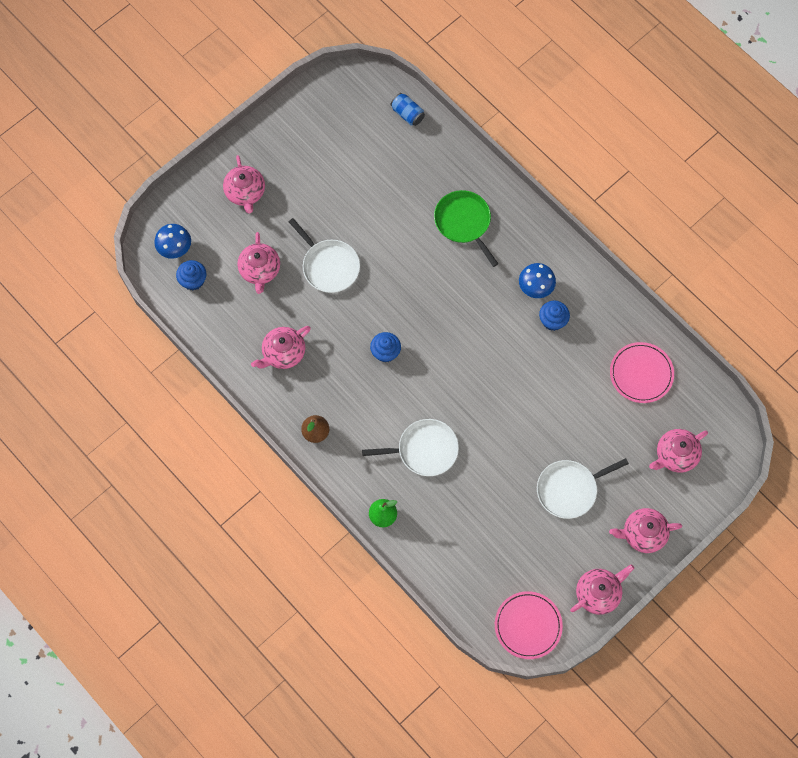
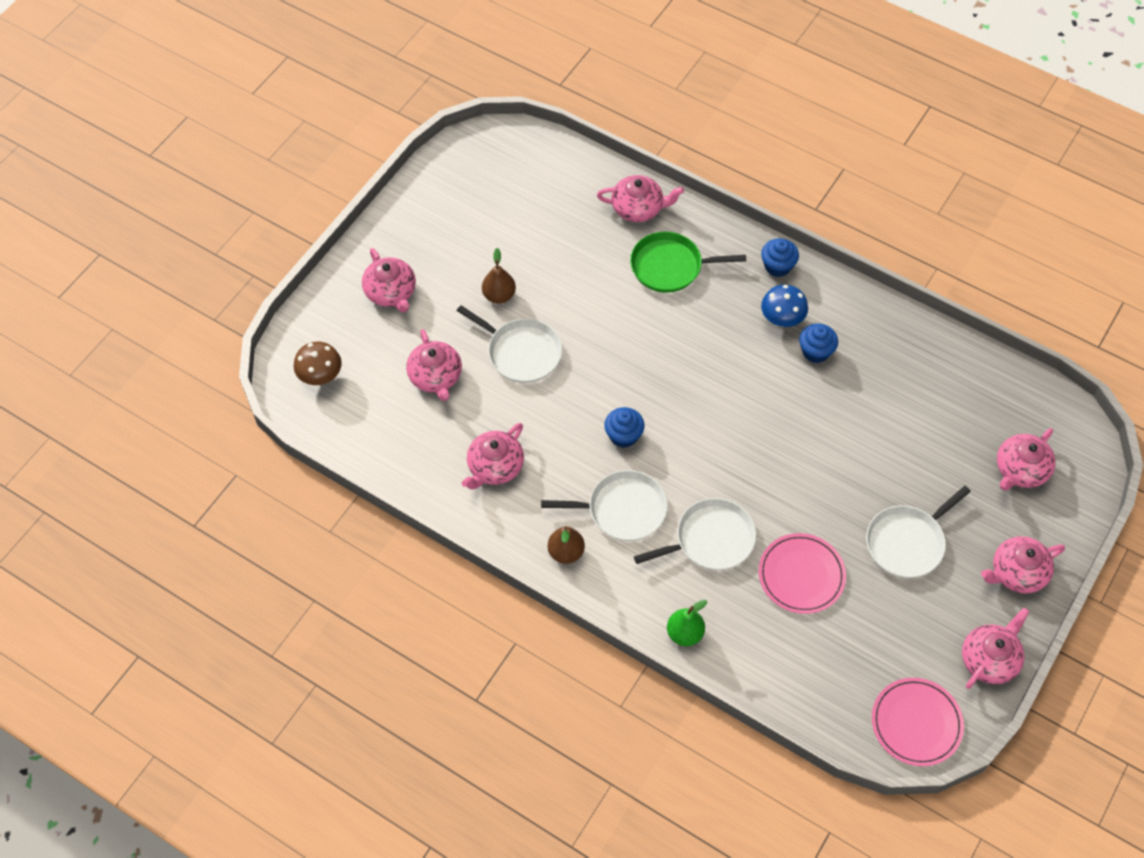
camera: 15 degrees left, 10 degrees down
(175, 249) = (320, 376): blue mushroom -> brown mushroom
(193, 280) = (354, 408): blue cupcake -> blue cupcake (777, 266)
(326, 215) = (499, 295): none -> brown pear
(367, 410) = (622, 509): none -> white pan
(407, 114) = (562, 163): blue can -> none
(454, 167) = (638, 208): none -> pink teapot
(464, 222) = (670, 266): green pan -> green pan turned 45 degrees counterclockwise
(641, 373) = (943, 386): pink plate -> pink plate (801, 575)

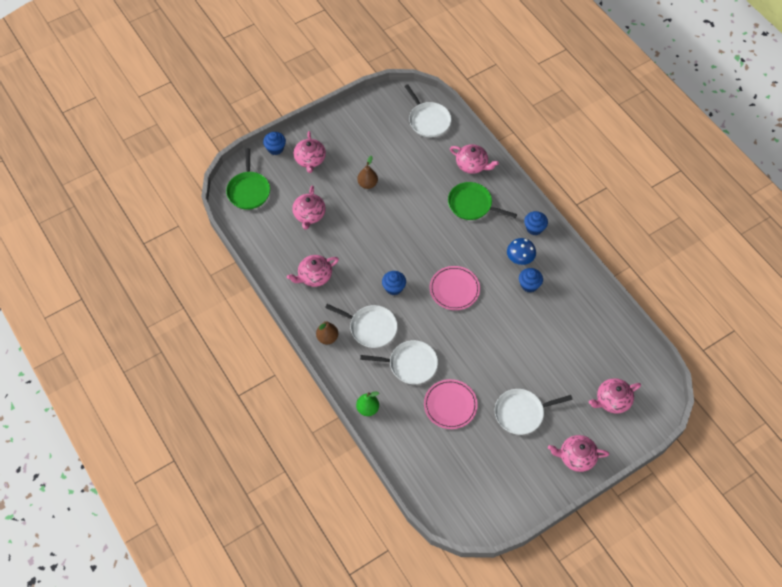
camera: 25 degrees right, 0 degrees up
(320, 376) = (249, 190): brown mushroom -> green pan
(327, 295) = (275, 148): none -> blue cupcake
(521, 352) = (362, 220): white pan -> white pan (428, 120)
(916, 723) = (469, 513): pink plate -> pink plate (454, 289)
(989, 659) = (532, 497): pink teapot -> none

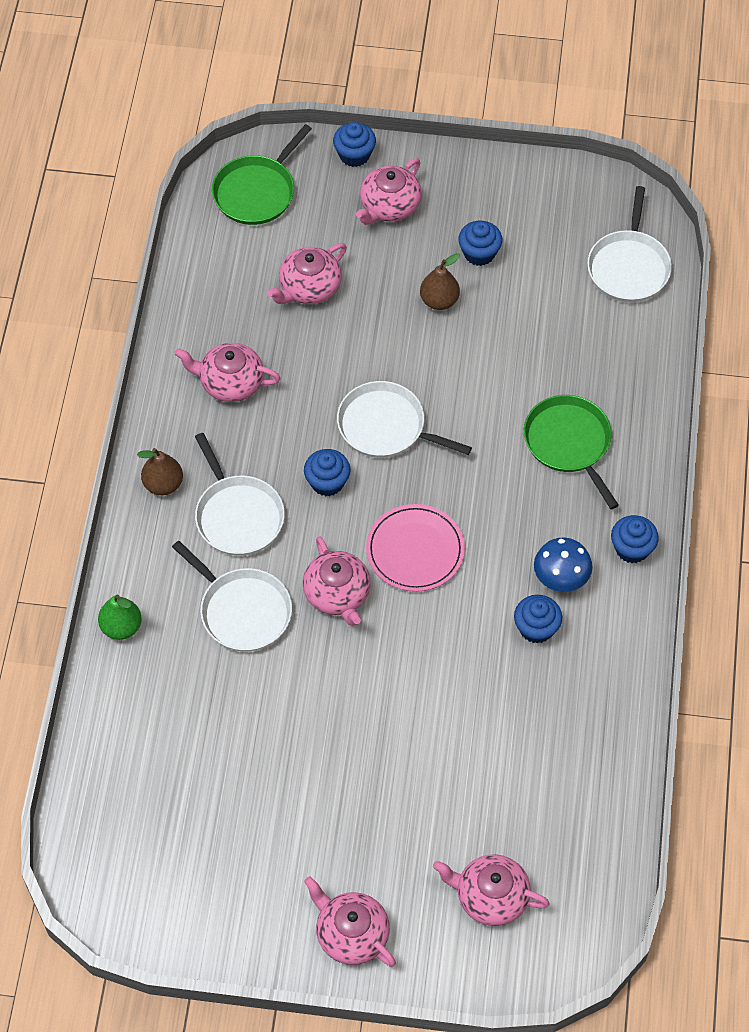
camera: 40 degrees right, 0 degrees up
(365, 154) = (479, 253): none -> blue cupcake
(450, 405) = (242, 713): pink plate -> none
(472, 165) = (630, 382): pink teapot -> pink teapot (337, 594)
(521, 413) = (334, 806): white pan -> white pan (386, 426)

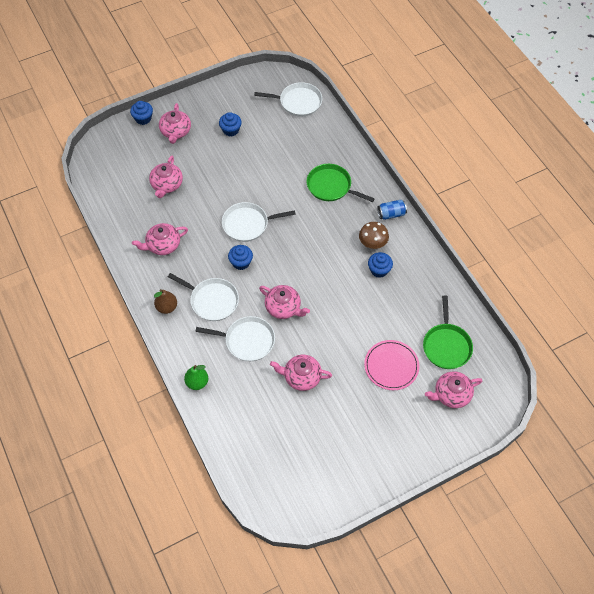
camera: 35 degrees left, 0 degrees up
(257, 192) = (110, 157): green pan -> green pan (446, 345)
(351, 934) = (407, 450): pink teapot -> pink teapot (301, 377)
(415, 550) = (302, 268): pink plate -> pink plate (391, 366)
(439, 301) = (229, 159): brown pear -> none
(561, 579) = (372, 243): blue mushroom -> brown mushroom
(629, 267) = (298, 102): white pan -> white pan turned 60 degrees counterclockwise
(632, 549) = (391, 214): blue cupcake -> blue can

